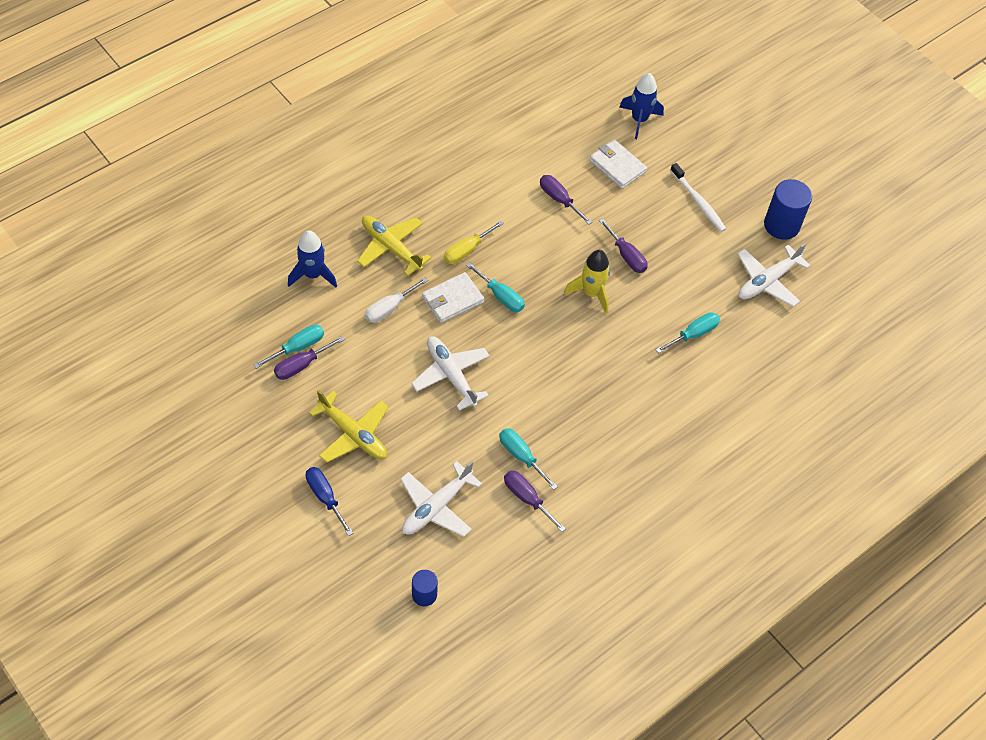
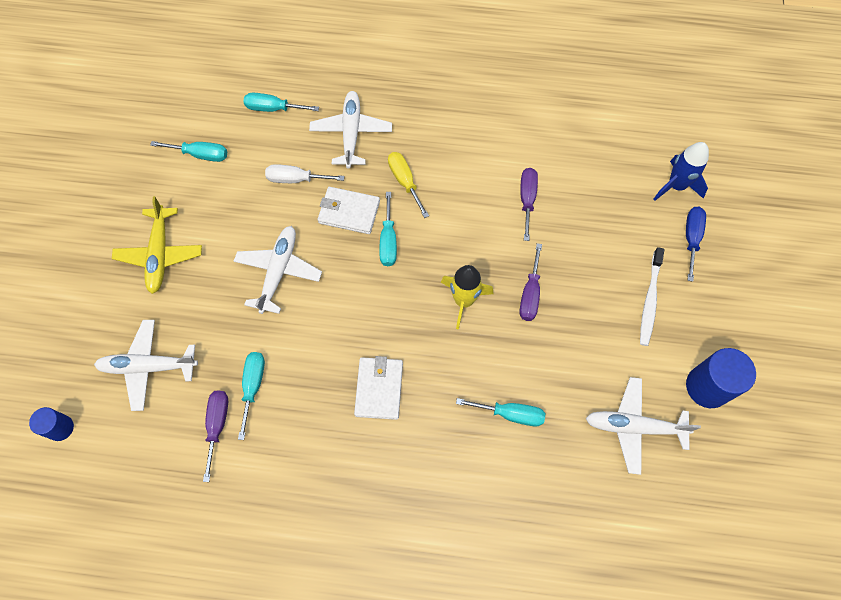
camera: 50 degrees right, 10 degrees up
(301, 365) = (187, 170): purple screwdriver -> none
(313, 275) = (273, 108): blue rocket -> turquoise screwdriver
(325, 497) = (87, 285): blue screwdriver -> blue screwdriver (691, 238)
(391, 248) = (351, 133): yellow plane -> white plane
(466, 250) = (405, 181): yellow screwdriver -> yellow screwdriver turned 60 degrees clockwise
(617, 166) = (610, 210): white wallet -> white wallet (379, 389)

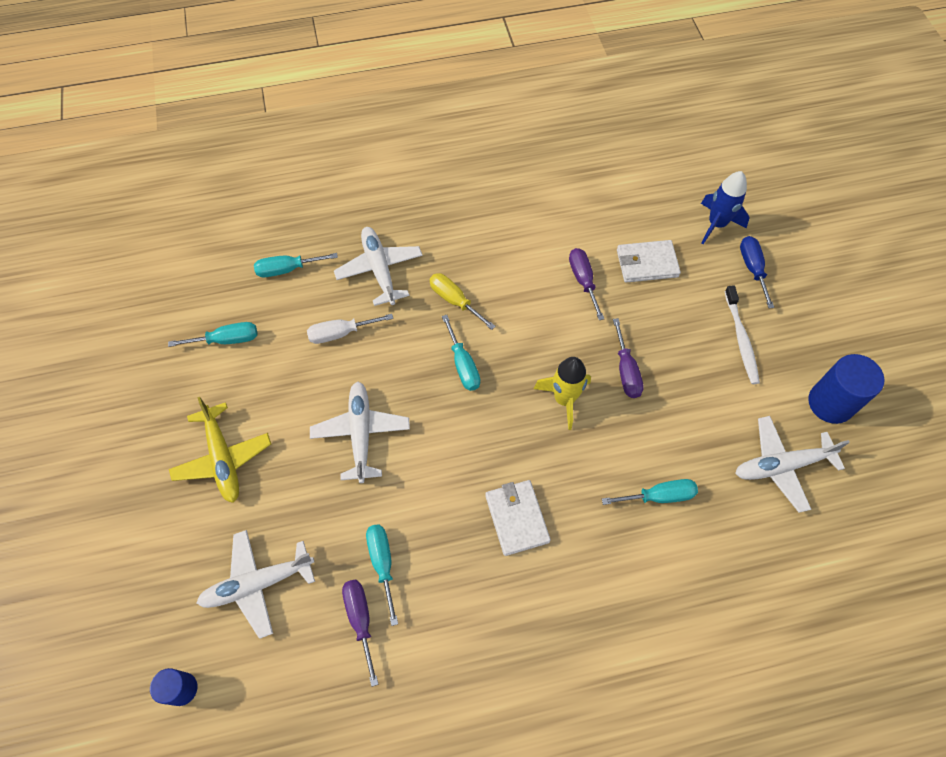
camera: 20 degrees left, 5 degrees down
(349, 212) = (410, 349): white wallet -> white wallet (647, 263)

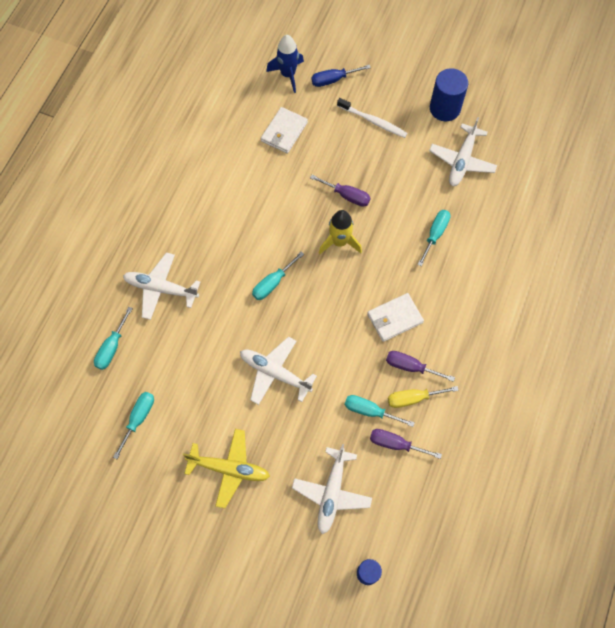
camera: 55 degrees left, 5 degrees up
(340, 333) = (191, 342): white screwdriver -> none
(454, 300) = (222, 258): yellow screwdriver -> yellow screwdriver (413, 398)
(463, 365) = (272, 283): turquoise screwdriver -> turquoise screwdriver turned 120 degrees clockwise
(516, 518) = (394, 318): white wallet -> white wallet turned 45 degrees counterclockwise
(583, 280) = (267, 175): purple screwdriver -> purple screwdriver (410, 367)
(752, 269) = (333, 80): blue screwdriver -> blue screwdriver turned 45 degrees counterclockwise

